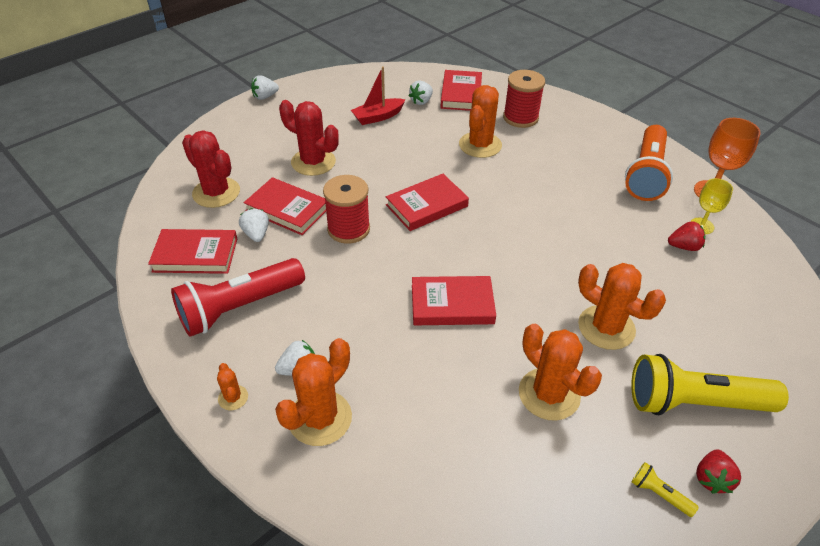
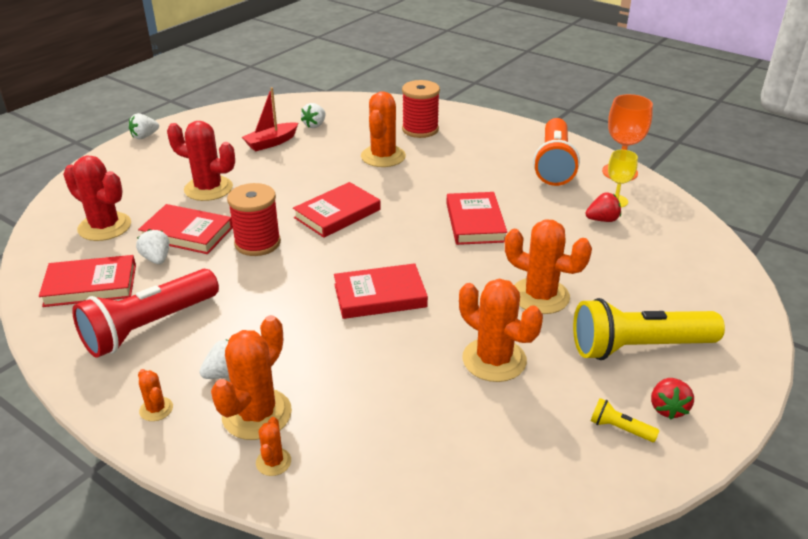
camera: 10 degrees left, 10 degrees down
(327, 473) = (273, 462): none -> orange cactus
(461, 94) = (355, 115): red book -> red book (475, 222)

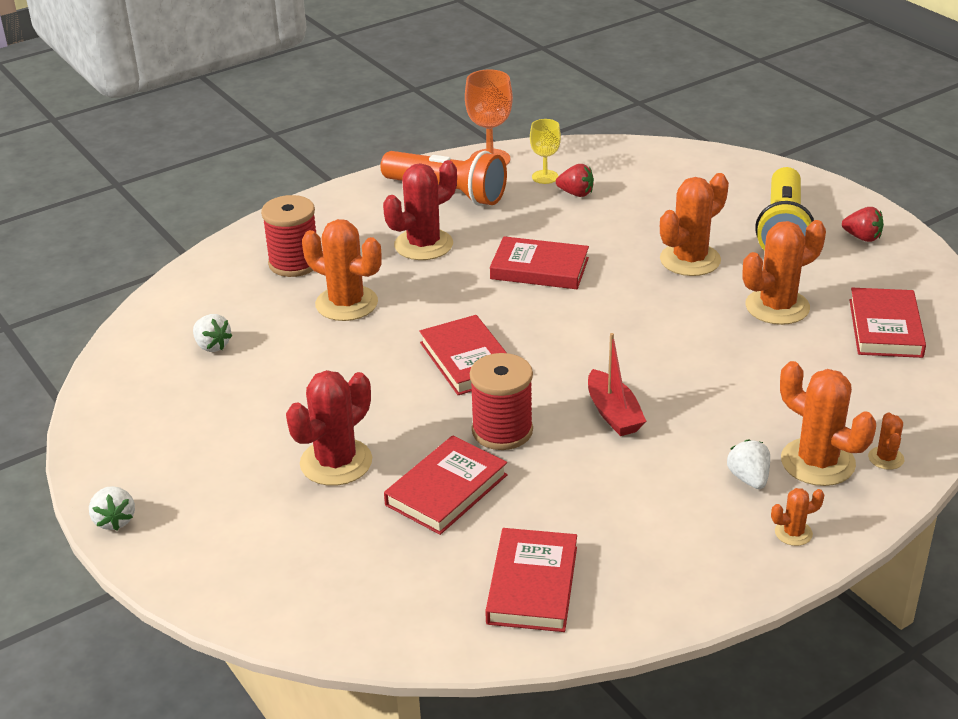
camera: 70 degrees left, 0 degrees up
(104, 227) = (385, 570): red cactus -> red cactus (423, 245)
(148, 327) = (644, 534): red flashlight -> none
(157, 259) = (496, 521): white strawberry -> none
(271, 143) = (237, 391): red boat -> red boat (613, 413)
(273, 462) = (886, 458): orange cactus -> orange cactus turned 75 degrees clockwise
(380, 296) = (650, 355): red book -> red book (885, 328)
(602, 220) = (576, 193): red strawberry -> red strawberry turned 105 degrees clockwise
(619, 428) = (880, 266): yellow flashlight -> none

